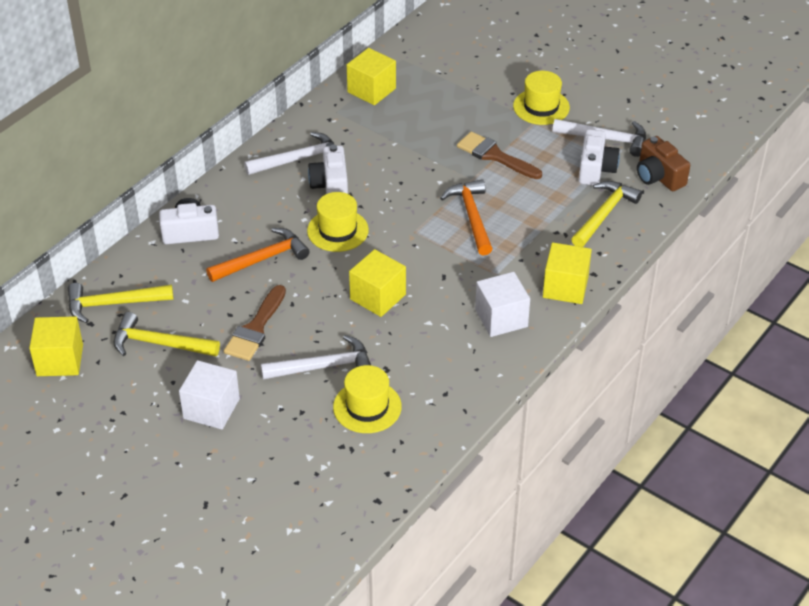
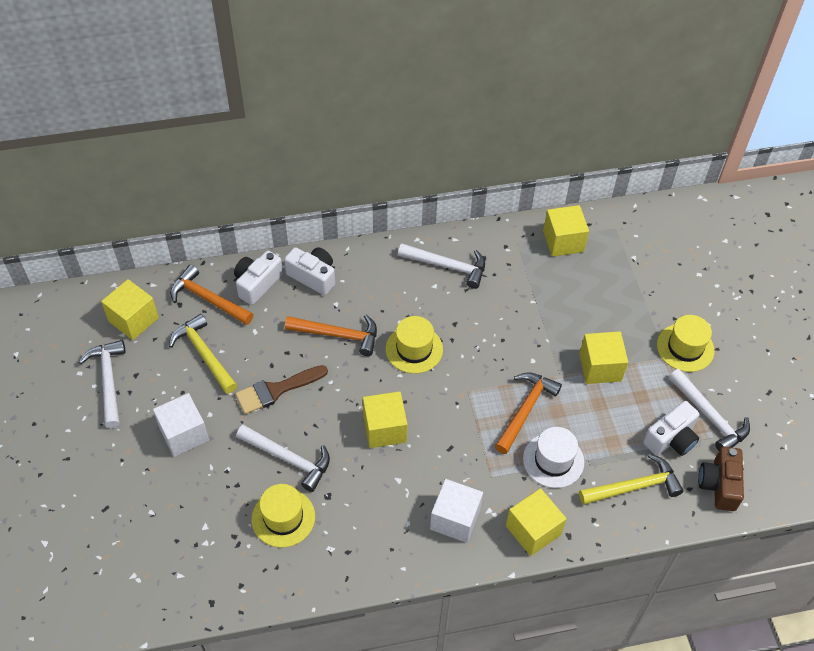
camera: 40 degrees right, 10 degrees up
(93, 417) = (108, 381): none -> white hammer
(113, 304) = (208, 299): yellow hammer -> orange hammer
(330, 185) = (448, 306): white camera -> white camera (257, 284)
(495, 156) = (600, 367): brown brush -> yellow cube
(529, 235) = (553, 460): none -> white hat

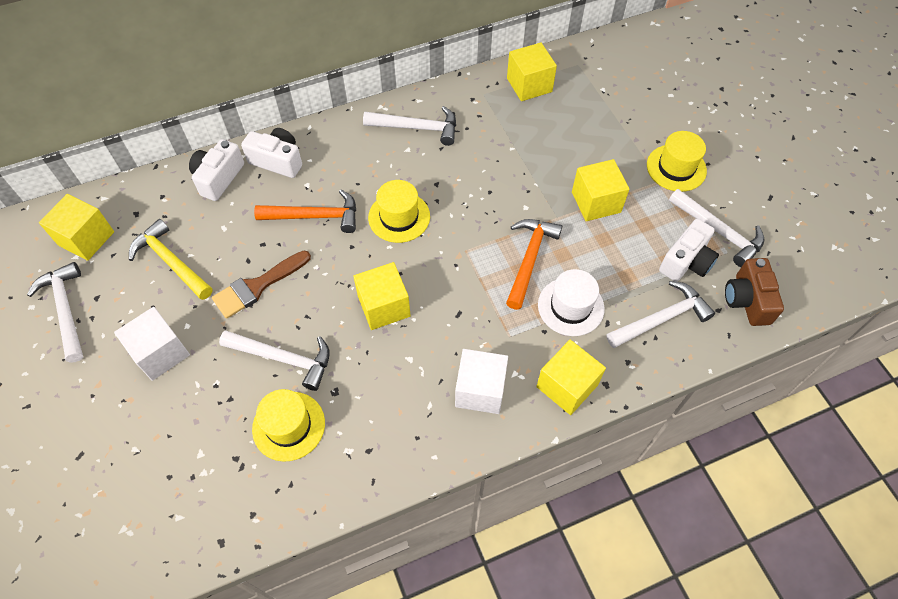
camera: 10 degrees left, 5 degrees up
(208, 299) = (167, 203): orange hammer -> none
(634, 486) = (661, 318): yellow hammer -> white hammer

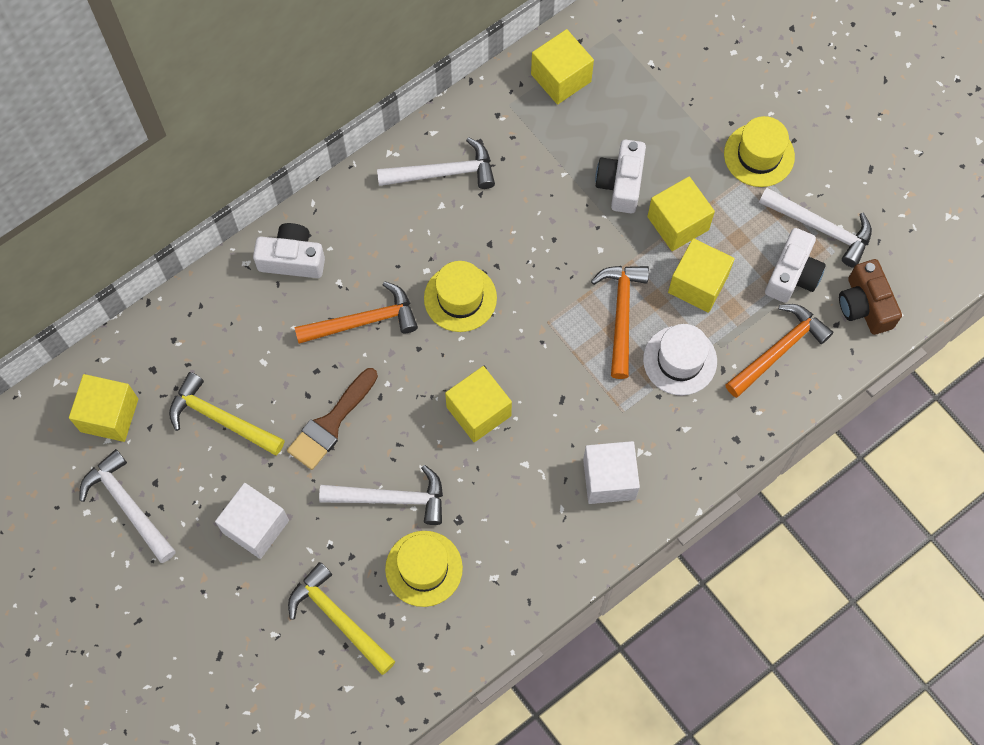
camera: 15 degrees left, 10 degrees up
(196, 450) = (338, 618): none -> yellow hammer
(218, 178) = (231, 299): white camera -> white camera (621, 183)
(567, 386) = (697, 451): yellow cube -> yellow cube (698, 284)
(661, 318) = (778, 350): white hammer -> orange hammer

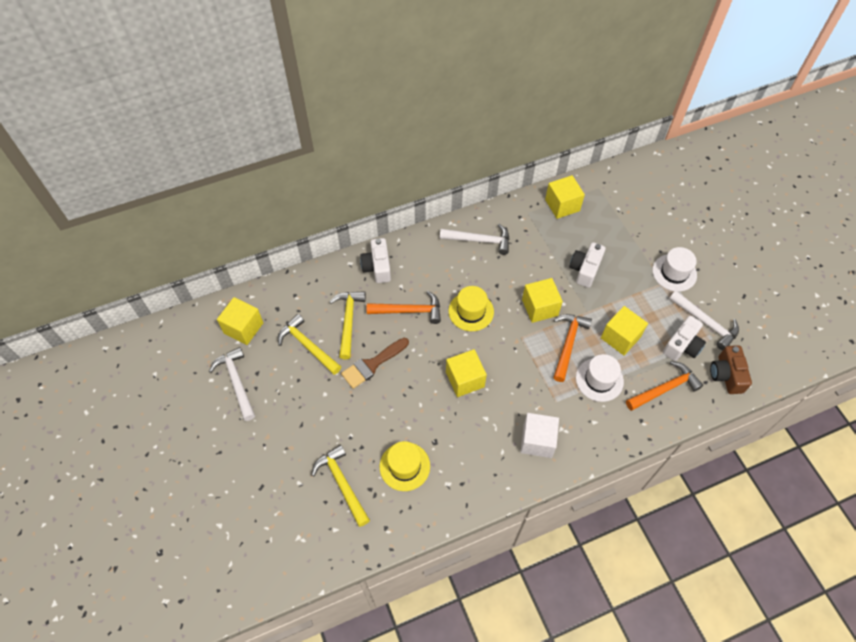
camera: 15 degrees right, 10 degrees down
(255, 526) = (308, 414): white cube -> none
(272, 362) = (348, 321): none -> yellow hammer
(292, 259) = (377, 267): white camera -> white camera turned 120 degrees counterclockwise
(391, 498) = (396, 418): white hammer -> none
(678, 223) = (615, 300): yellow cube -> yellow cube (540, 307)
(759, 155) = (674, 273): yellow hat -> white hat

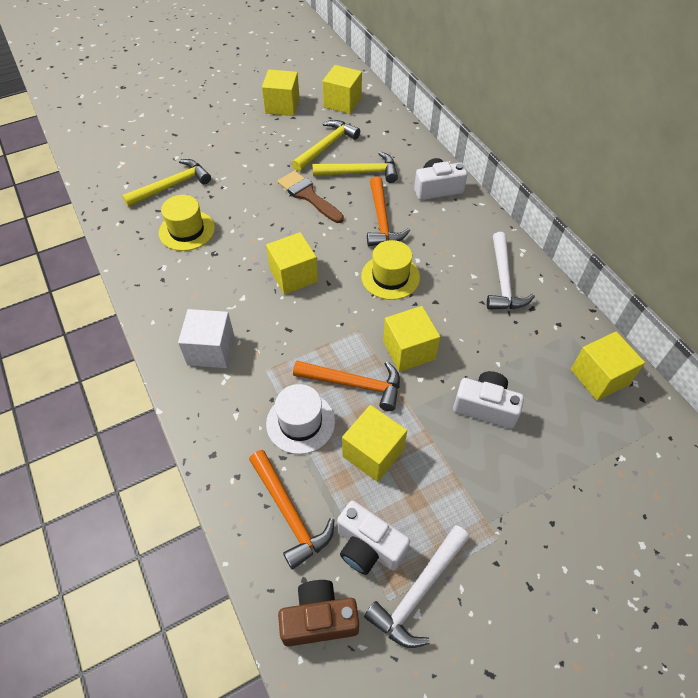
camera: 85 degrees right, 5 degrees down
(236, 382) = (282, 106): white hammer -> yellow cube
(674, 273) = (512, 544): white hat -> none

